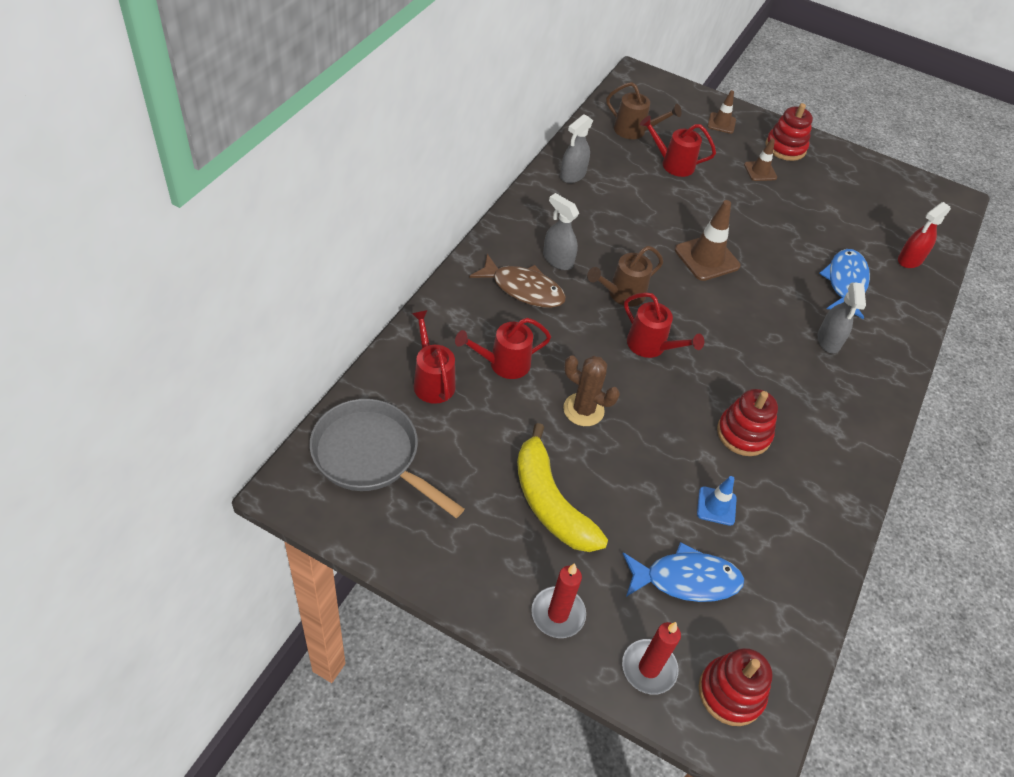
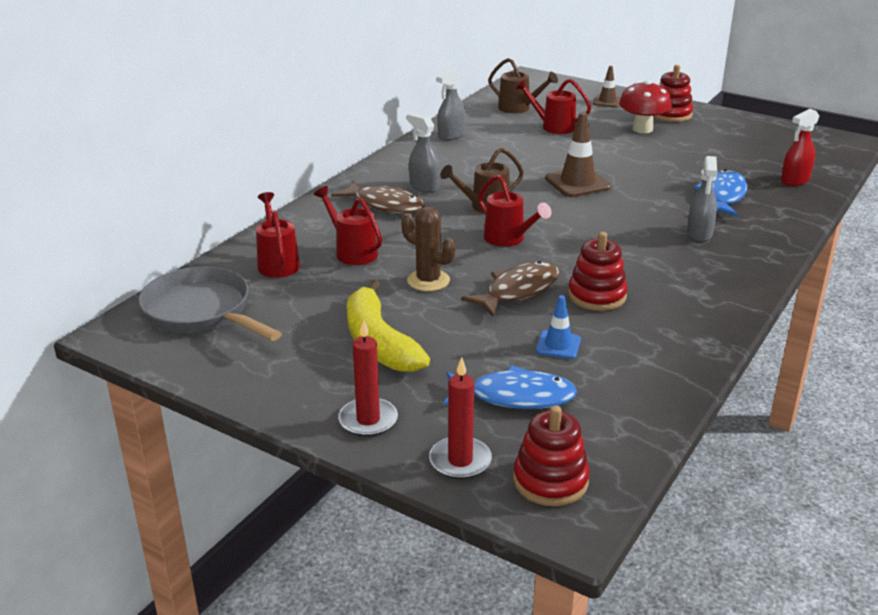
camera: 10 degrees right, 20 degrees down
(503, 364) = (352, 252): red watering can -> red watering can turned 60 degrees clockwise
(670, 426) = (518, 291): none -> brown fish
(760, 171) = (642, 129): brown traffic cone -> red mushroom

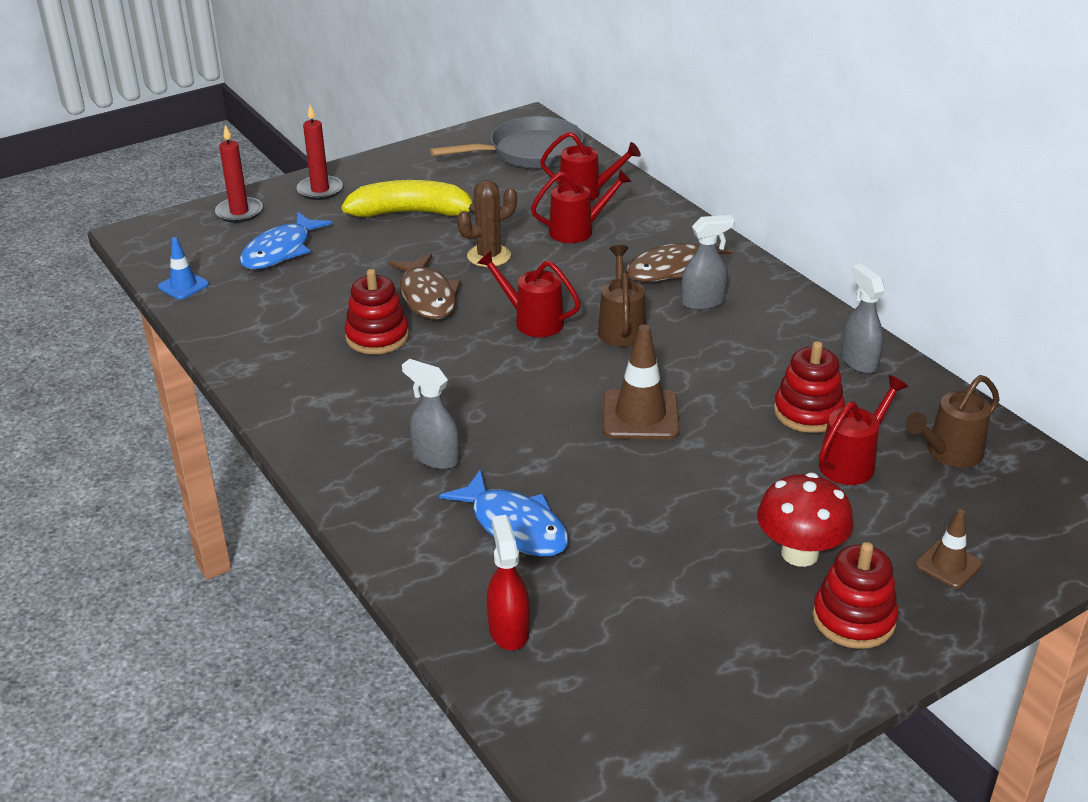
camera: 115 degrees right, 5 degrees up
(508, 239) = (532, 321): red watering can -> red watering can turned 45 degrees clockwise
(550, 481) = (181, 238): red stacking toy -> red stacking toy (808, 412)
(558, 345) = (323, 290): blue traffic cone -> blue traffic cone (183, 286)

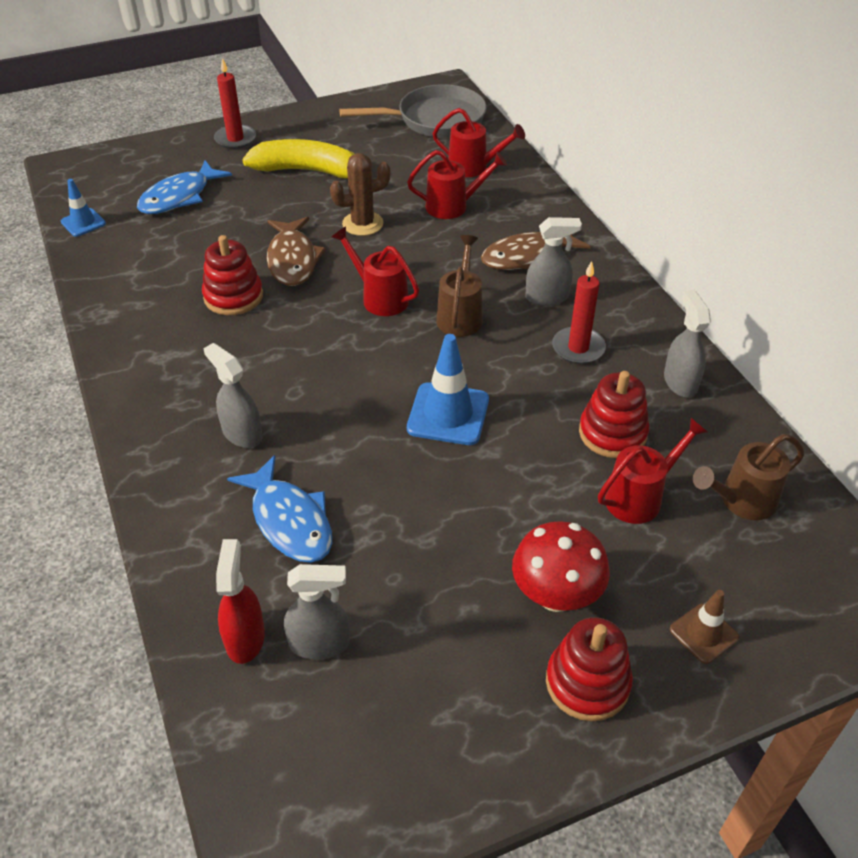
camera: 10 degrees right, 10 degrees up
(239, 212) = (157, 154): red candle -> red candle (578, 348)
(585, 624) = (320, 643): none -> grey spray bottle
(640, 415) = (448, 414): brown traffic cone -> blue traffic cone

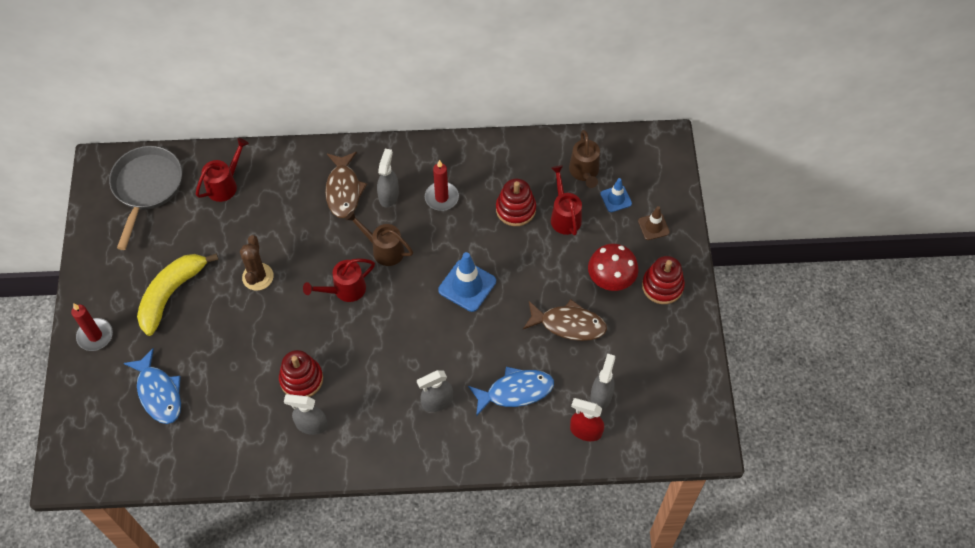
camera: 70 degrees left, 15 degrees up
(83, 223) = (158, 468): blue traffic cone -> blue traffic cone (616, 199)
(292, 260) = (278, 332): brown fish -> brown fish (568, 324)
(453, 206) = (266, 214): red watering can -> none
(680, 382) = (491, 159): grey spray bottle -> grey spray bottle (311, 425)

